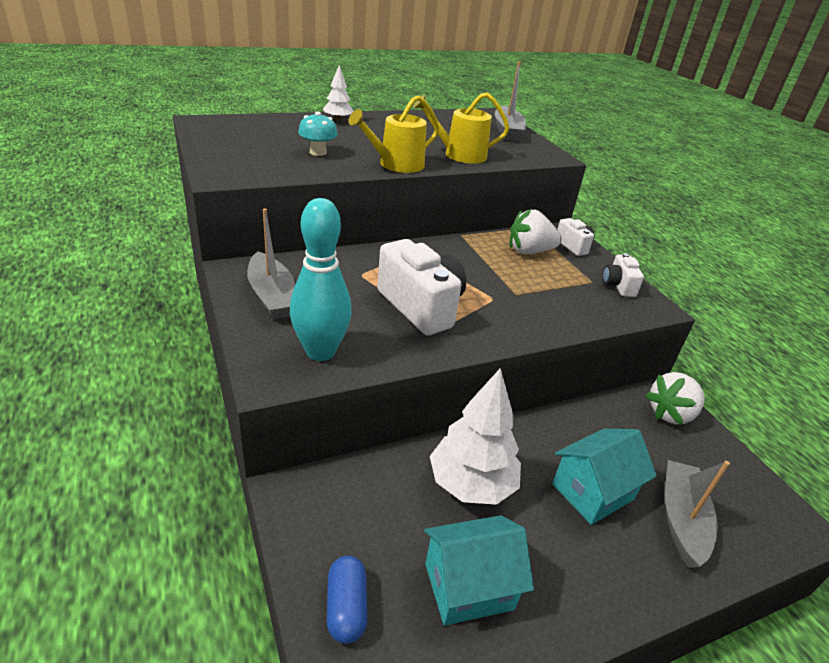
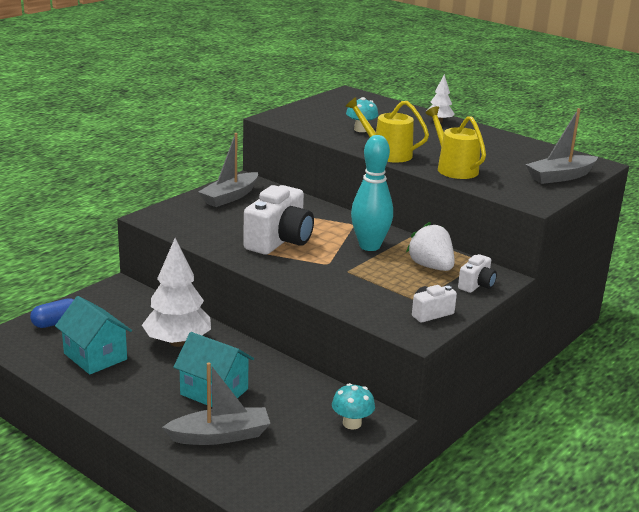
camera: 65 degrees right, 10 degrees down
(320, 351) = (190, 223): turquoise bowling pin -> turquoise bowling pin (369, 246)
(670, 414) = (352, 423): white strawberry -> turquoise mushroom

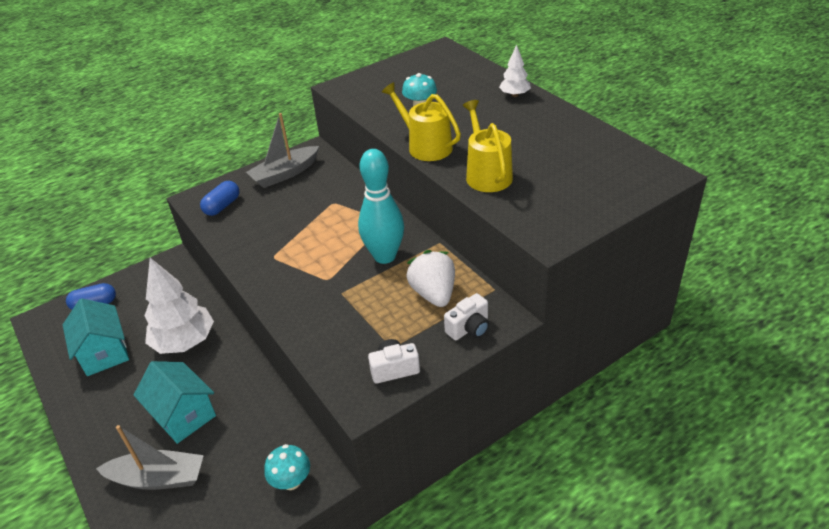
camera: 20 degrees right, 15 degrees up
(183, 221) = (222, 206): none -> blue capsule
(279, 241) = (297, 241): white camera -> none
(560, 177) = (607, 194): grey boat -> none

